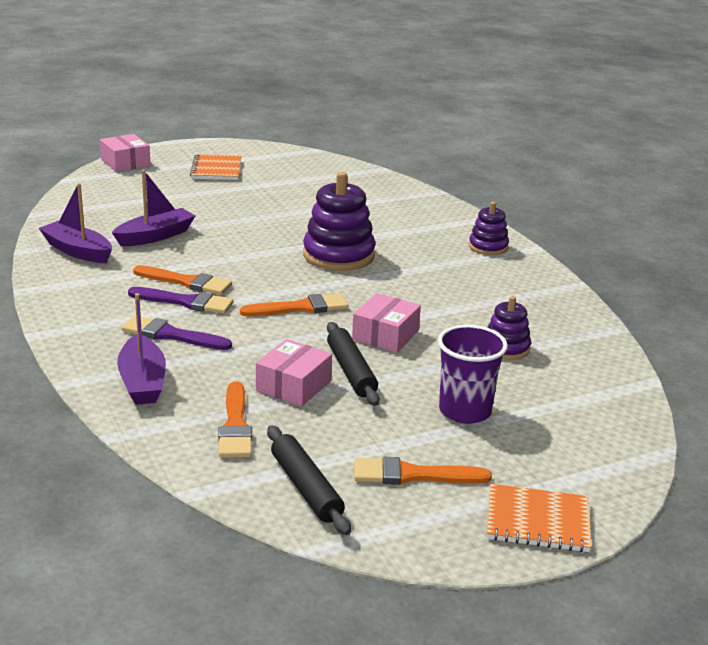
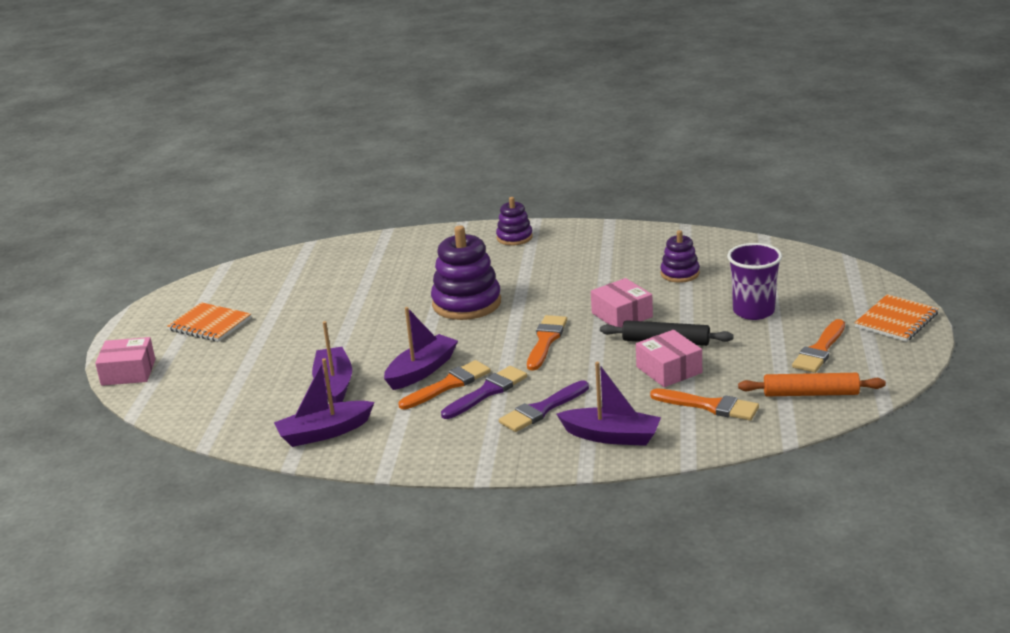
camera: 55 degrees left, 0 degrees up
(203, 265) = (421, 371): none -> purple boat
(306, 488) = (810, 393): black rolling pin -> orange rolling pin

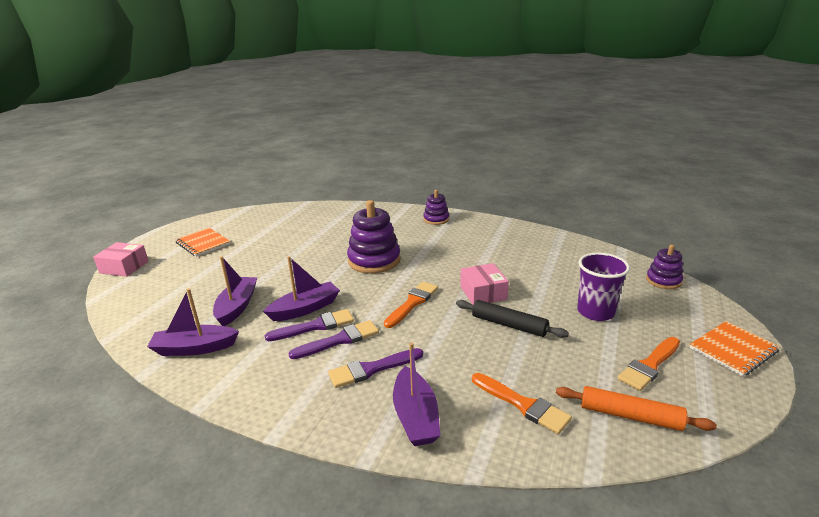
camera: 15 degrees right, 0 degrees up
(448, 385) = (315, 326): orange brush -> purple brush
(611, 436) = (415, 416): purple boat -> purple boat turned 45 degrees clockwise
(669, 370) = (500, 354): pink box -> none
(680, 274) = (544, 267): purple stacking toy -> purple stacking toy (663, 281)

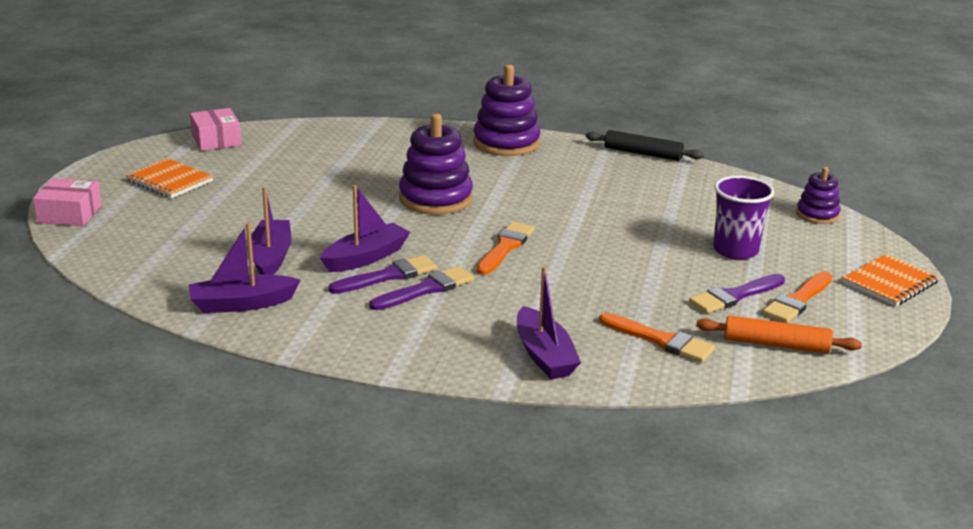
camera: 10 degrees left, 0 degrees up
(372, 369) = (478, 316): purple brush -> purple brush (734, 296)
(436, 219) = (506, 143): purple stacking toy -> purple stacking toy, size x1.76
(483, 293) = (593, 233): pink box -> pink box (216, 140)
(509, 325) = (632, 267): black rolling pin -> black rolling pin (643, 153)

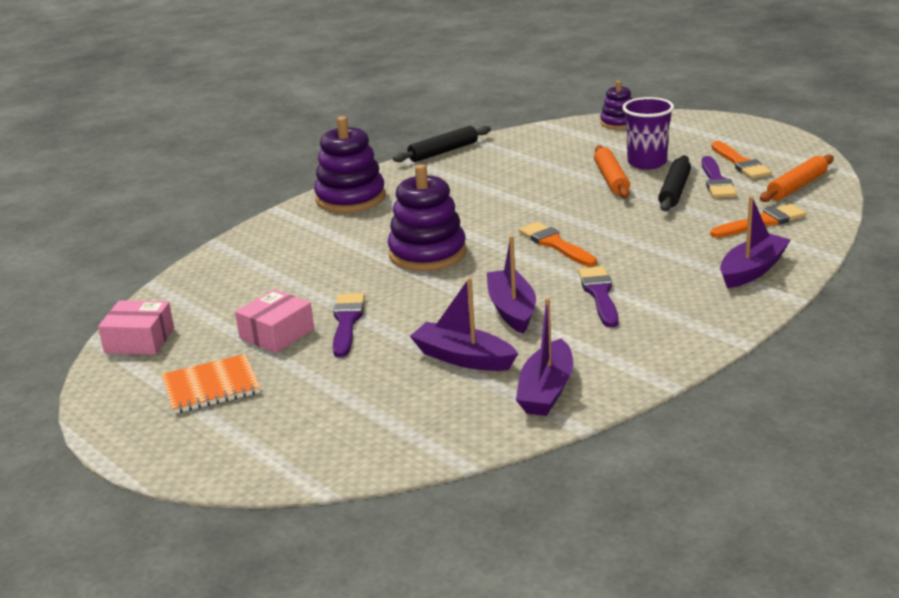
camera: 55 degrees left, 0 degrees up
(69, 214) = (220, 467): pink box -> pink box (277, 334)
(388, 276) = (558, 306): purple brush -> purple brush (347, 322)
(544, 355) = (752, 270): purple boat -> purple boat turned 60 degrees counterclockwise
(674, 241) = (611, 179): none -> orange rolling pin
(684, 278) = (674, 191): none -> black rolling pin
(890, 283) = (740, 130): orange notebook -> none

